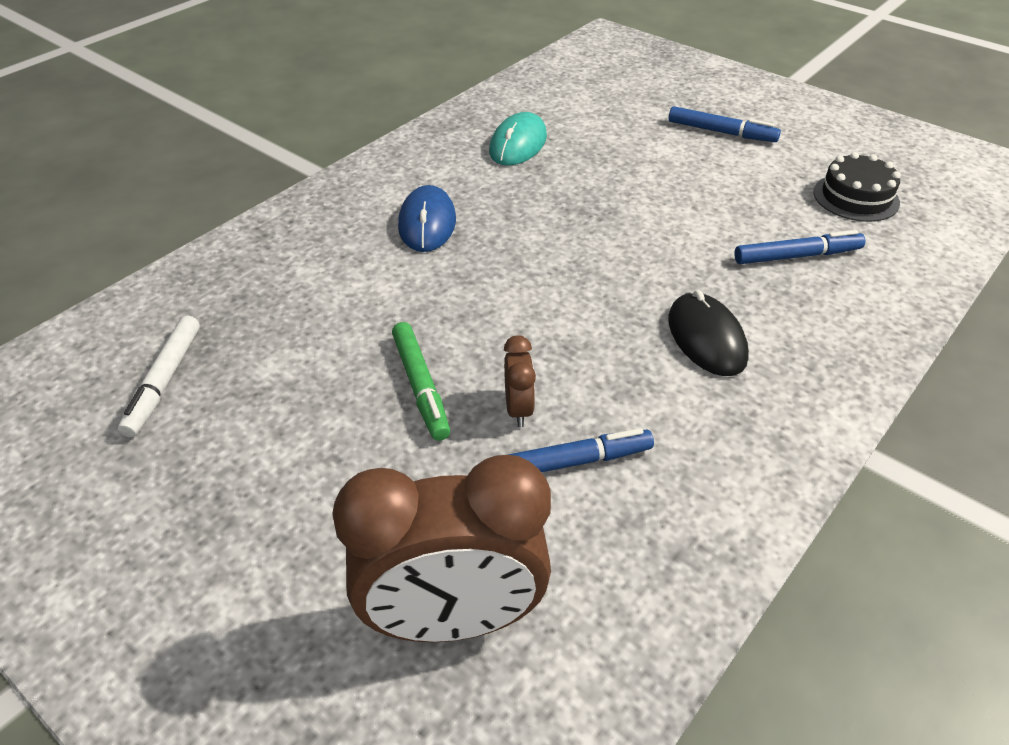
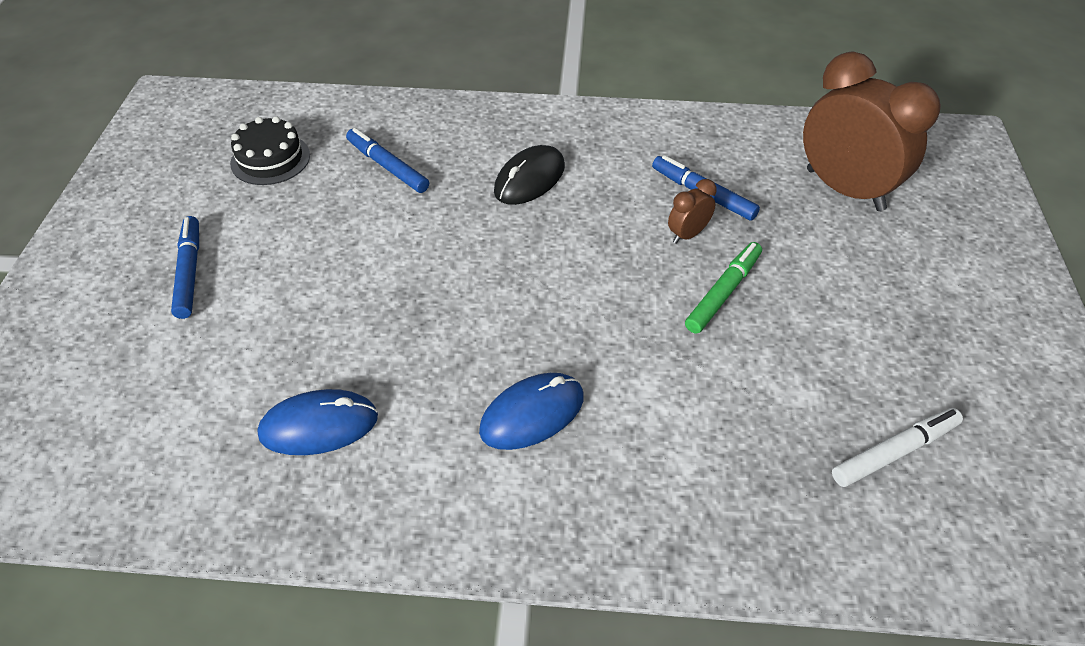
camera: 125 degrees left, 5 degrees up
(518, 144) = (319, 425): turquoise mouse -> blue mouse

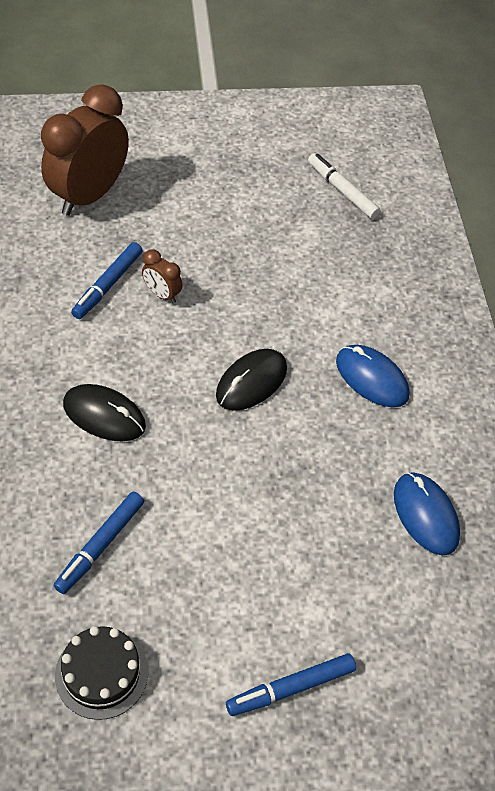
camera: 105 degrees left, 5 degrees up
(549, 294) = (251, 382): none -> black mouse
(723, 292) = (224, 271): green marker -> none

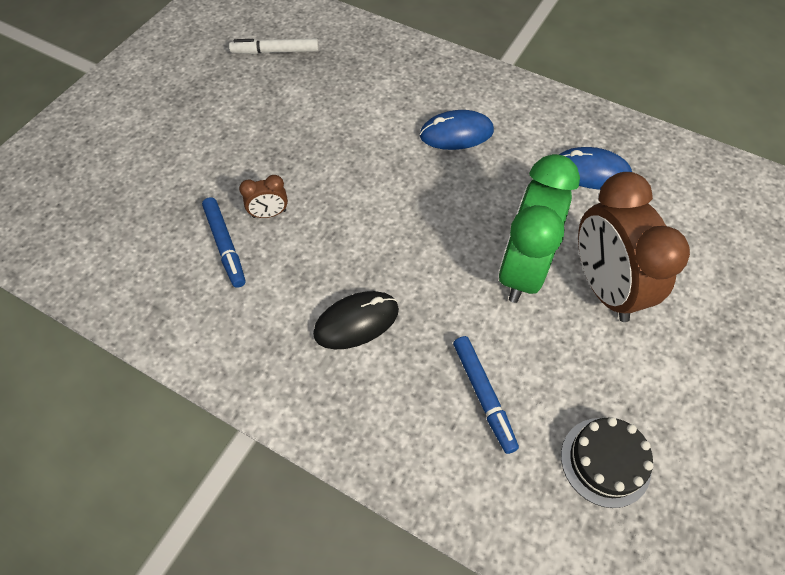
camera: 50 degrees left, 5 degrees up
(89, 195) = (116, 206): brown clock -> brown clock (604, 287)
(251, 382) = (403, 204): black mouse -> none
(255, 512) = (522, 269): none -> green clock
(291, 688) = (686, 333): blue marker -> none

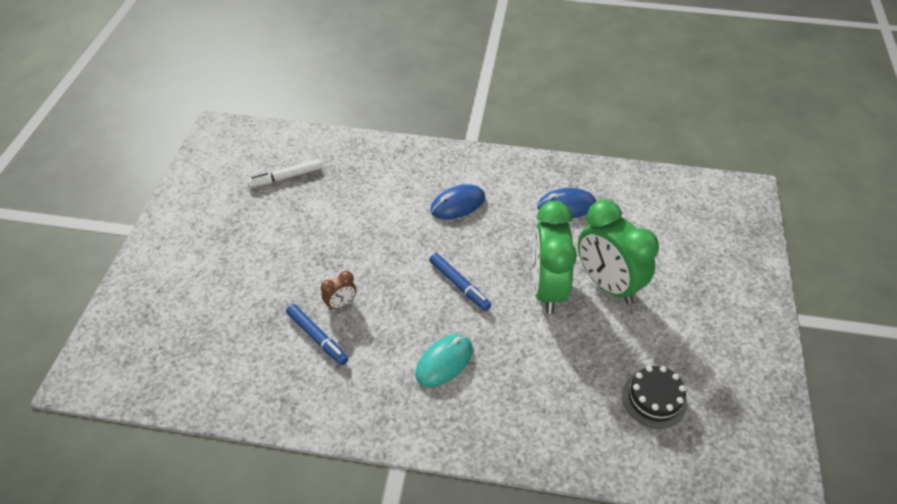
camera: 20 degrees left, 10 degrees down
(356, 322) = (444, 362): black mouse -> turquoise mouse
(483, 395) = (556, 383): blue marker -> blue marker (459, 285)
(604, 287) = (607, 284): brown clock -> green clock

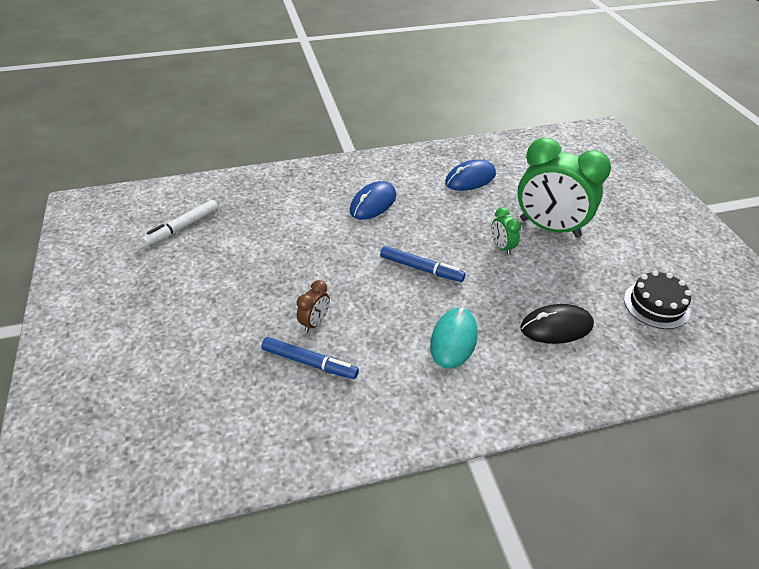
camera: 25 degrees left, 5 degrees down
(542, 384) = (556, 327): none -> black mouse
(547, 289) = (502, 247): green clock -> green clock, size x0.43

